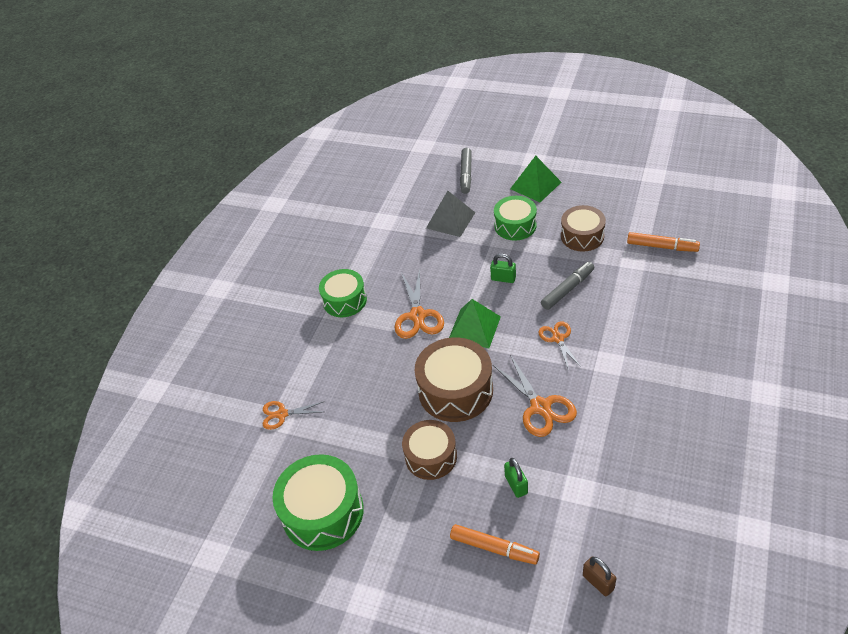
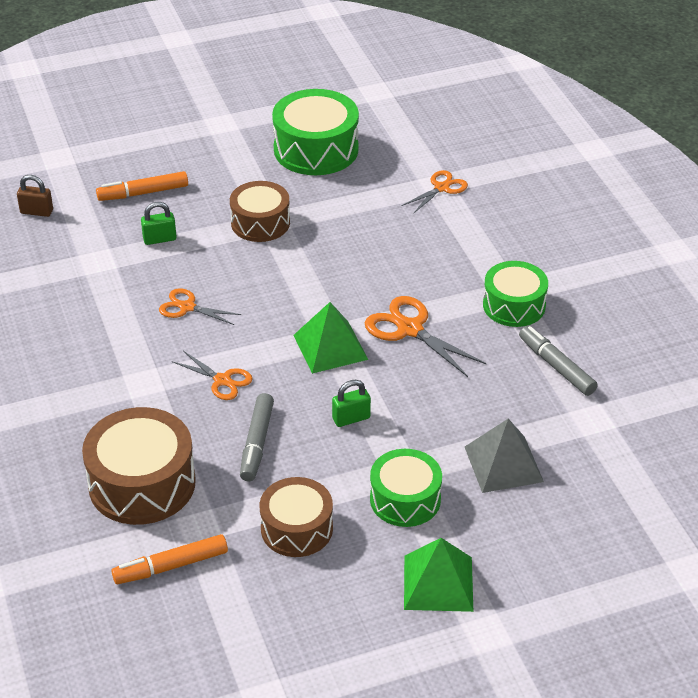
camera: 135 degrees right, 5 degrees down
(455, 390) = (290, 281): brown drum -> brown drum (142, 483)
(466, 174) = (563, 549): grey marker -> grey marker (556, 366)
(516, 485) = (159, 239): green padlock -> green padlock turned 45 degrees counterclockwise
(540, 407) = (187, 307): orange scissors -> orange scissors, size x0.63

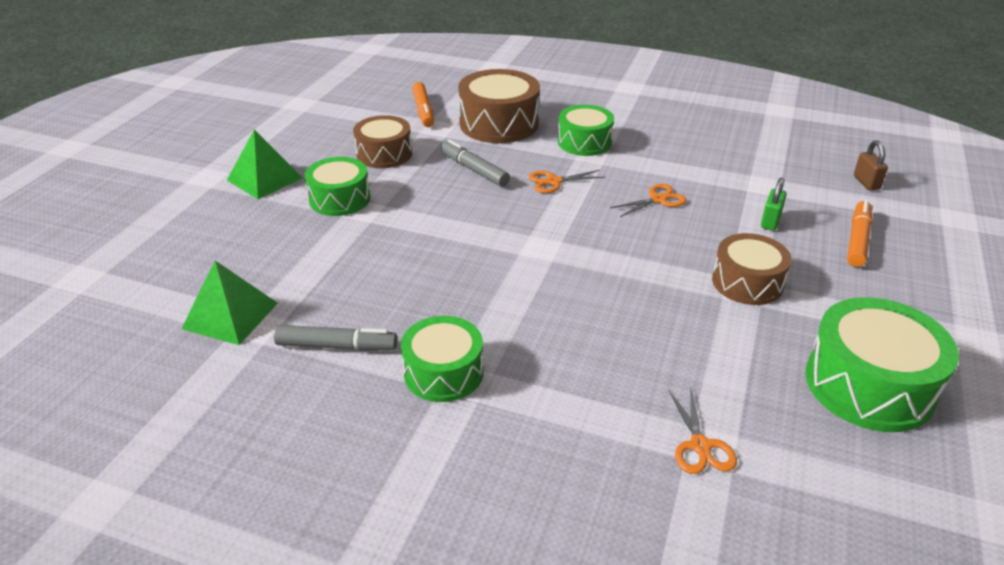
camera: 130 degrees right, 5 degrees down
(36, 212) = (866, 182): brown padlock -> brown padlock turned 60 degrees counterclockwise
(122, 399) = (584, 142): none -> green drum
(171, 566) = (423, 111): orange marker -> orange marker turned 150 degrees clockwise
(330, 347) = (528, 240): green pyramid -> green pyramid (230, 315)
(351, 418) = (441, 213): green padlock -> none
(410, 329) = (496, 290): orange scissors -> none
(503, 464) = (296, 254): grey pyramid -> none

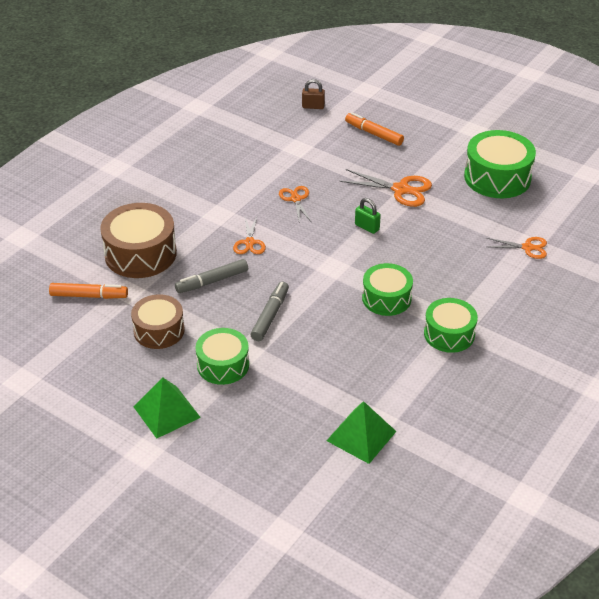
camera: 75 degrees left, 5 degrees up
(336, 346) = (411, 381): grey marker -> grey marker (270, 315)
(584, 142) = (197, 214): green drum -> green drum (386, 298)
(747, 282) = (401, 190): brown drum -> orange scissors
(770, 221) = (341, 160): green padlock -> green padlock (367, 227)

